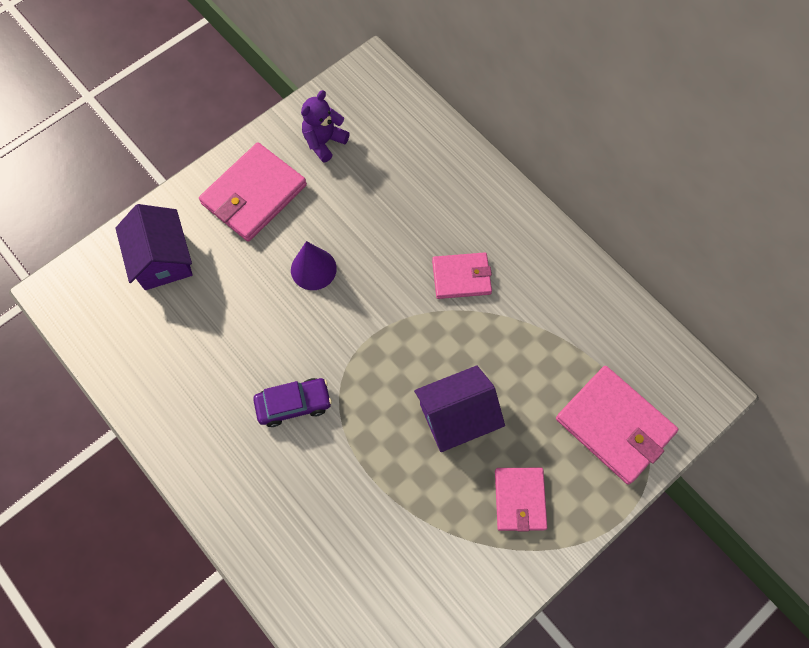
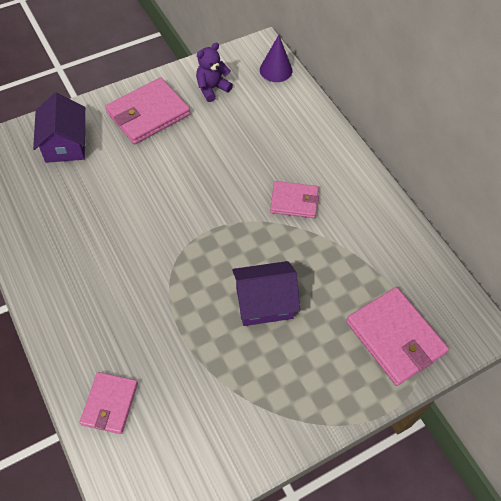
camera: 10 degrees right, 10 degrees down
(293, 404) = (134, 266): purple car -> none
(313, 269) = (178, 173): purple cone -> purple cone (276, 70)
(519, 499) = (300, 378): pink wallet -> pink wallet (109, 404)

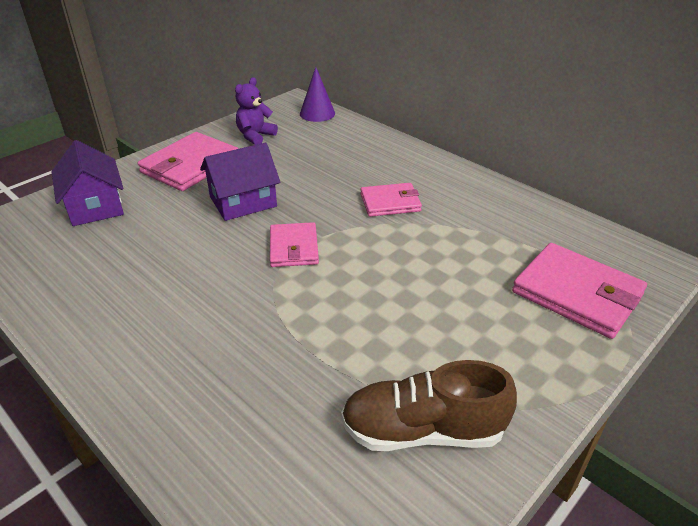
camera: 15 degrees left, 20 degrees down
(109, 404) = (241, 463): pink wallet -> pink wallet (293, 248)
(228, 417) = (422, 431): none -> brown shoe
(264, 302) = (404, 296): purple house -> purple house (243, 201)

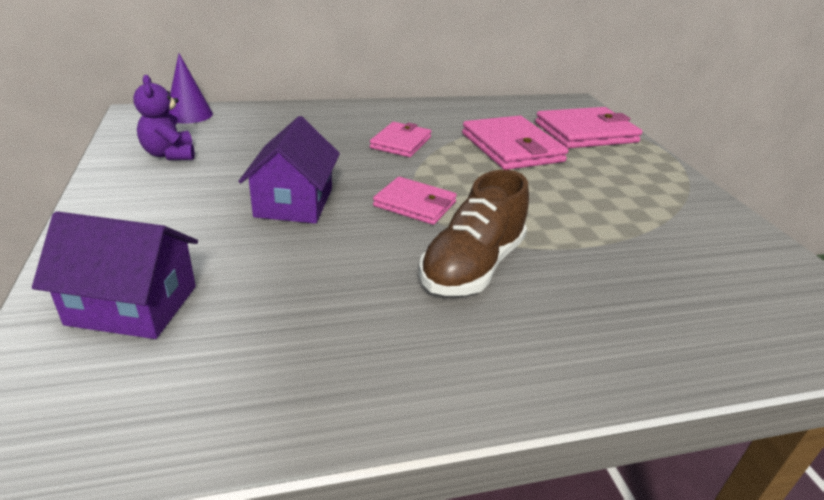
camera: 60 degrees left, 5 degrees down
(190, 165) = (159, 208): pink wallet -> pink wallet (511, 147)
(422, 431) = (696, 233): brown shoe -> brown shoe (472, 266)

